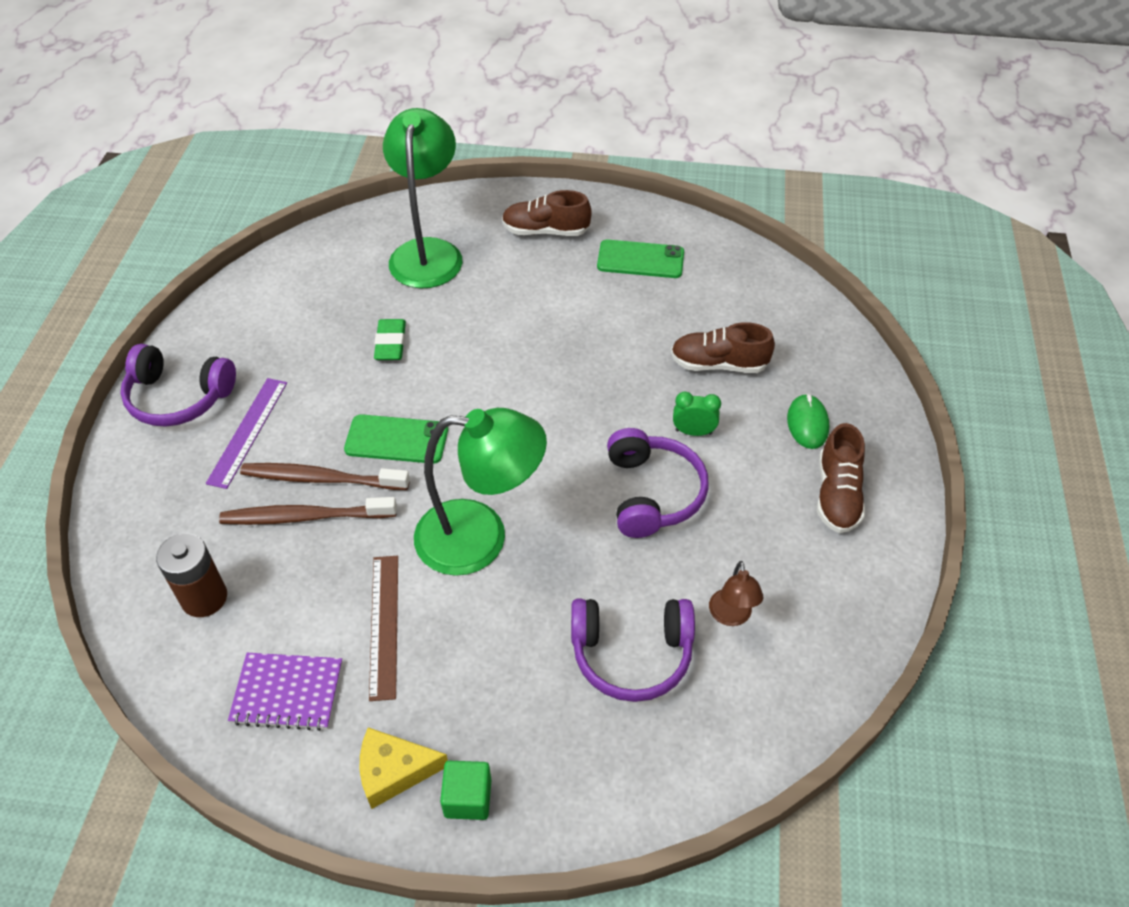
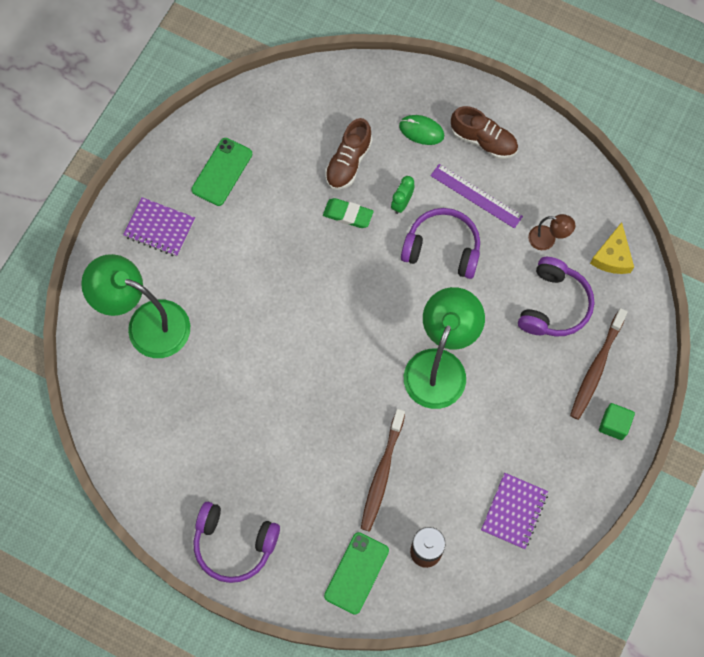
camera: 70 degrees left, 20 degrees up
(178, 397) = (234, 544): purple headphones -> purple headphones turned 75 degrees clockwise
(248, 431) = (288, 499): purple ruler -> purple ruler (476, 196)
(321, 478) = (352, 456): brown toothbrush -> brown toothbrush (596, 368)
(384, 625) = (485, 442): brown ruler -> none
(390, 343) = (238, 377): green eraser -> green eraser (348, 215)
(394, 771) = (585, 461): yellow cheese -> yellow cheese (612, 256)
(396, 439) = (335, 397): green phone -> green phone (356, 573)
(545, 231) = (159, 228): brown shoe -> purple notebook

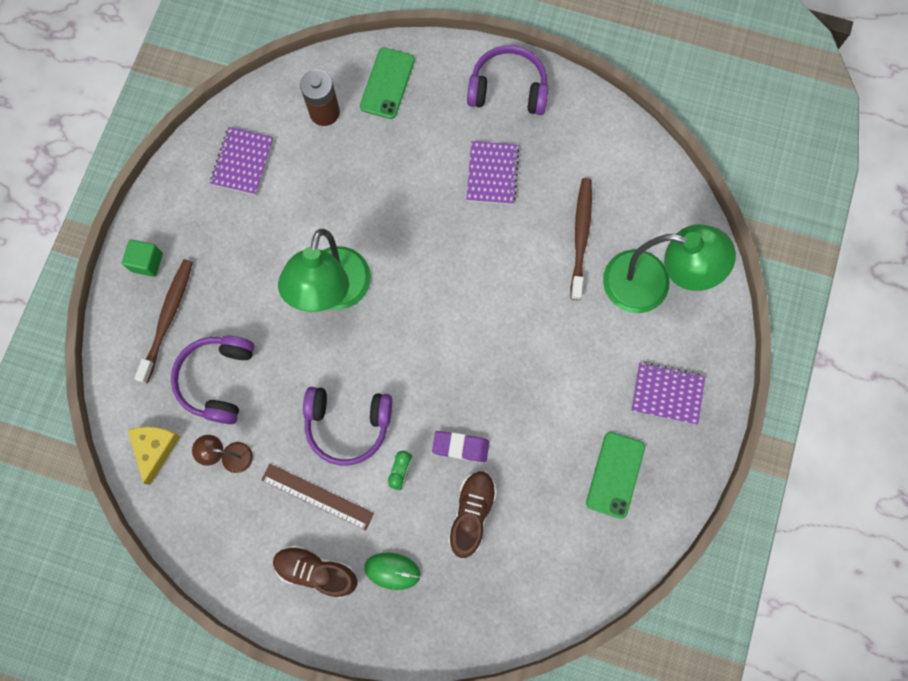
camera: 170 degrees right, 5 degrees up
(269, 456) = (492, 174): none -> purple notebook
(348, 215) = (460, 447): green eraser -> purple eraser
(382, 474) = (377, 175): brown toothbrush -> brown toothbrush (581, 236)
(476, 196) = (317, 496): purple ruler -> brown ruler

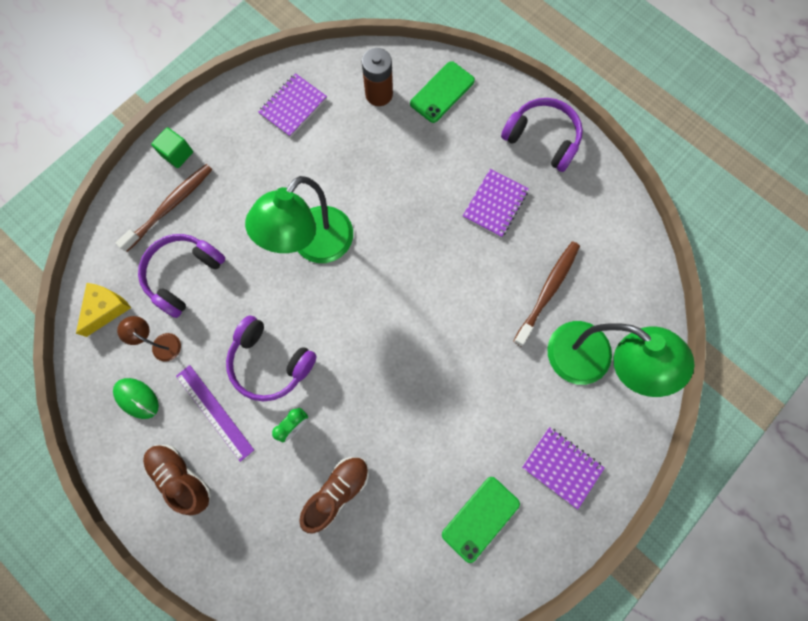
camera: 25 degrees right, 0 degrees up
(317, 496) = (214, 412): brown ruler -> purple ruler
(392, 571) = (245, 509): green mouse -> green mouse (137, 398)
(460, 447) = (356, 427): purple eraser -> none

